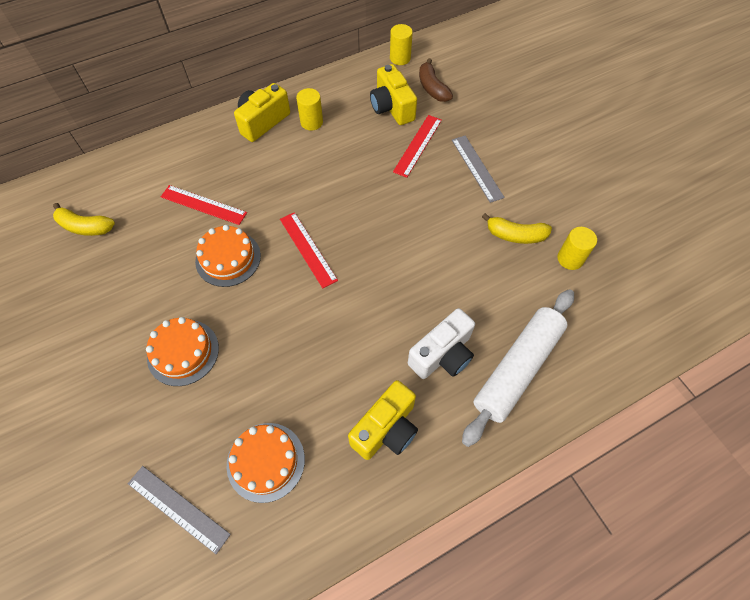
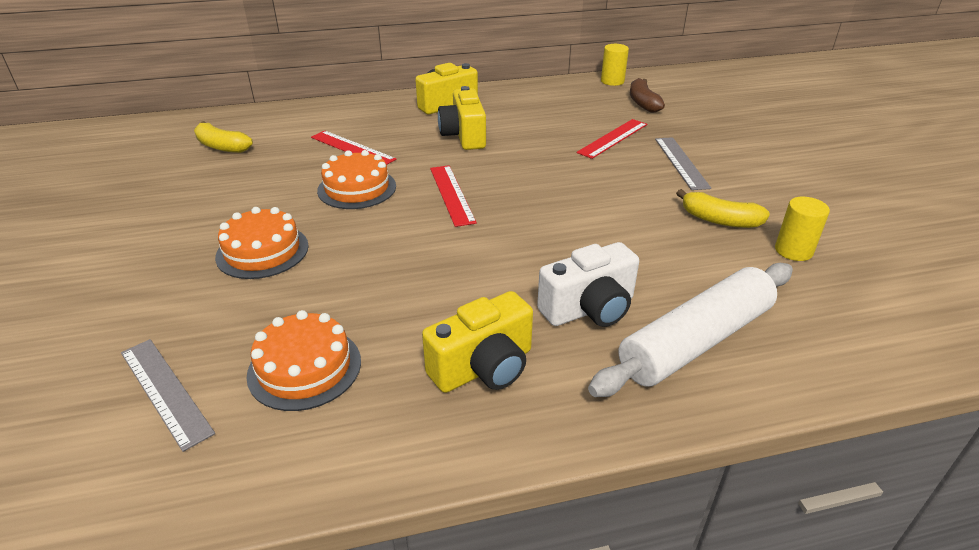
camera: 15 degrees right, 25 degrees down
(311, 122) = (498, 110): yellow cylinder -> none
(392, 108) = (591, 110): yellow camera -> yellow camera (464, 136)

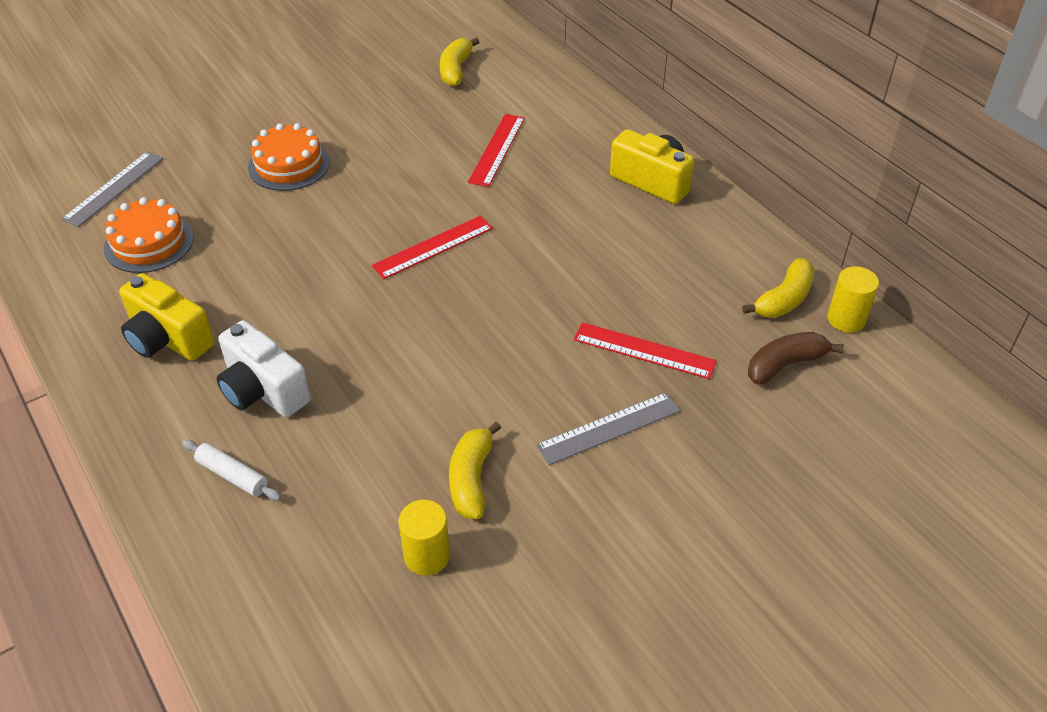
camera: 70 degrees right, 10 degrees up
(357, 188) = (416, 180): orange cake -> none
(464, 136) = (573, 220): yellow camera -> none
(587, 92) = (784, 299): none -> yellow banana
(696, 341) = (232, 475): white rolling pin -> white rolling pin, size x0.44

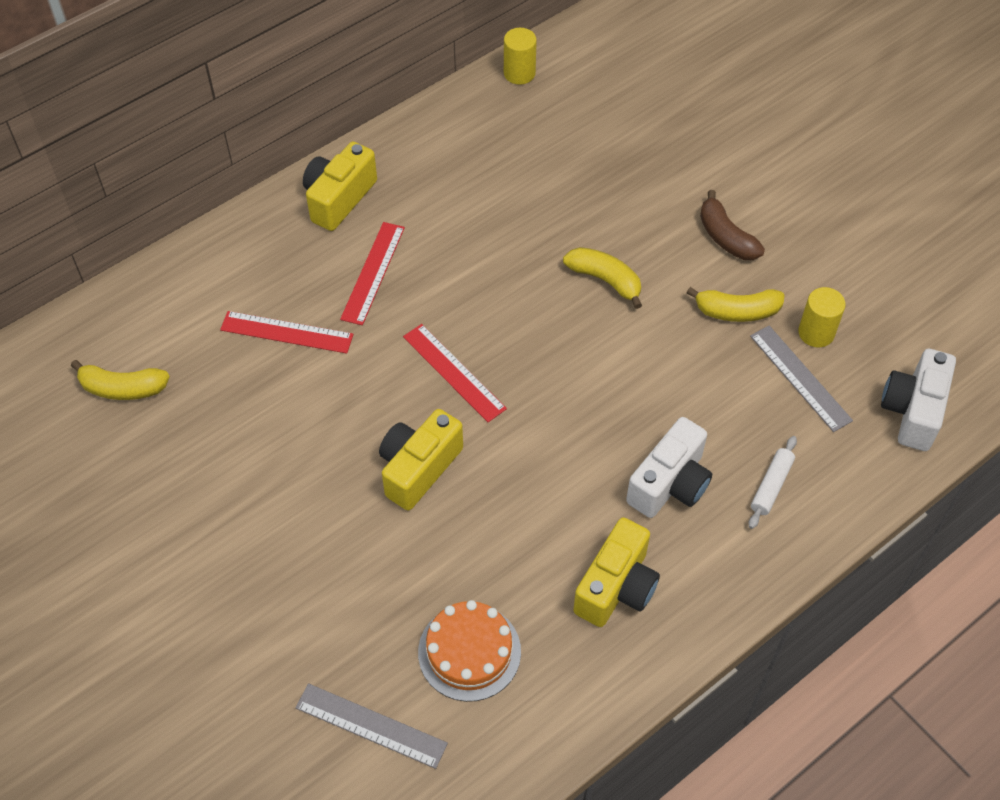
camera: 95 degrees left, 10 degrees up
(288, 642) = (913, 411): none -> white camera
(289, 165) = (318, 535): orange cake -> none
(335, 221) = (418, 468): none -> yellow camera
(609, 428) = (666, 224): grey ruler -> grey ruler (800, 377)
(644, 350) = (574, 203): red ruler -> red ruler (373, 272)
(784, 299) = (500, 110): yellow banana -> yellow banana (605, 280)
(785, 365) = (577, 114): brown banana -> brown banana (726, 237)

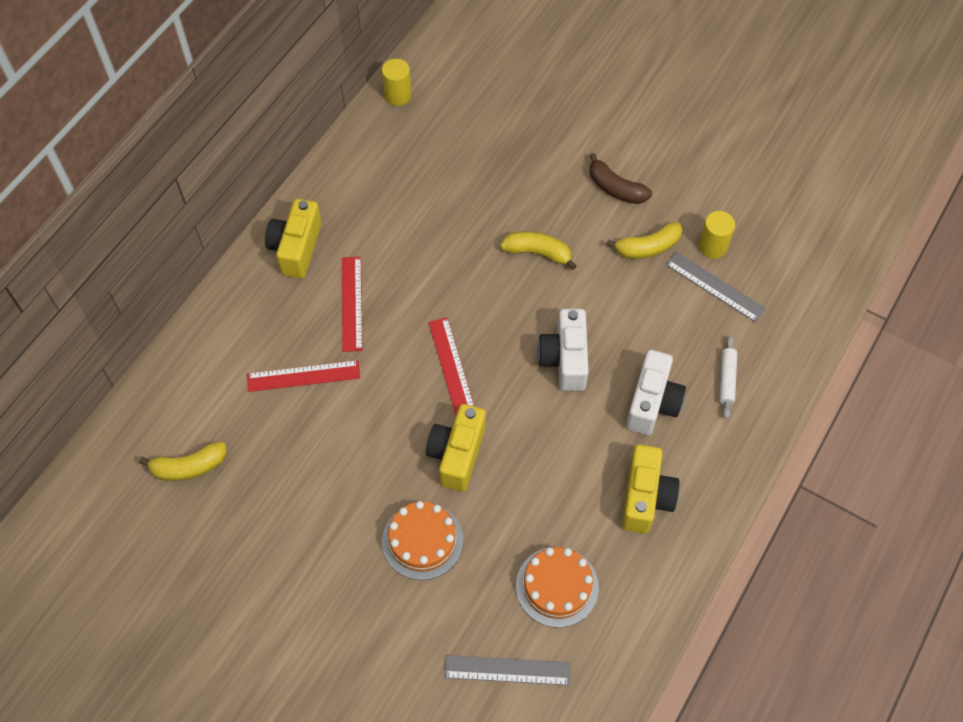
camera: 20 degrees left, 5 degrees up
(338, 549) = (422, 540): none -> orange cake
(453, 372) = (451, 367): red ruler -> red ruler turned 45 degrees clockwise
(913, 411) = (806, 287): white camera -> white camera (565, 359)

